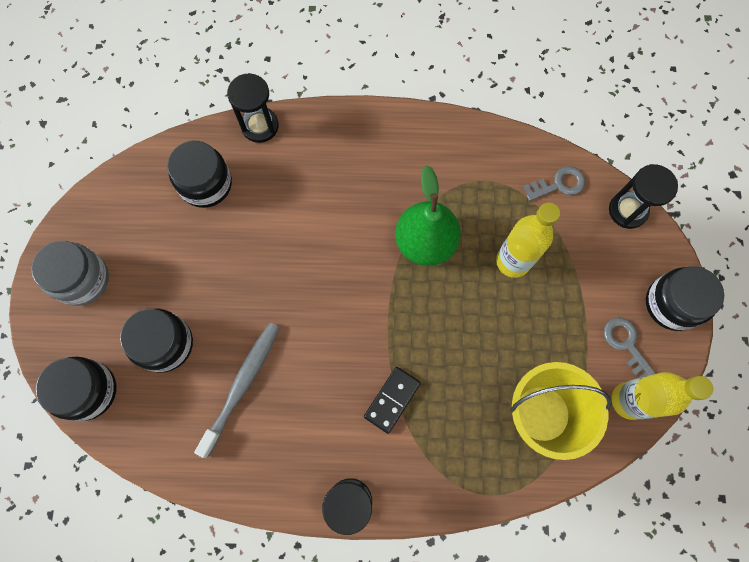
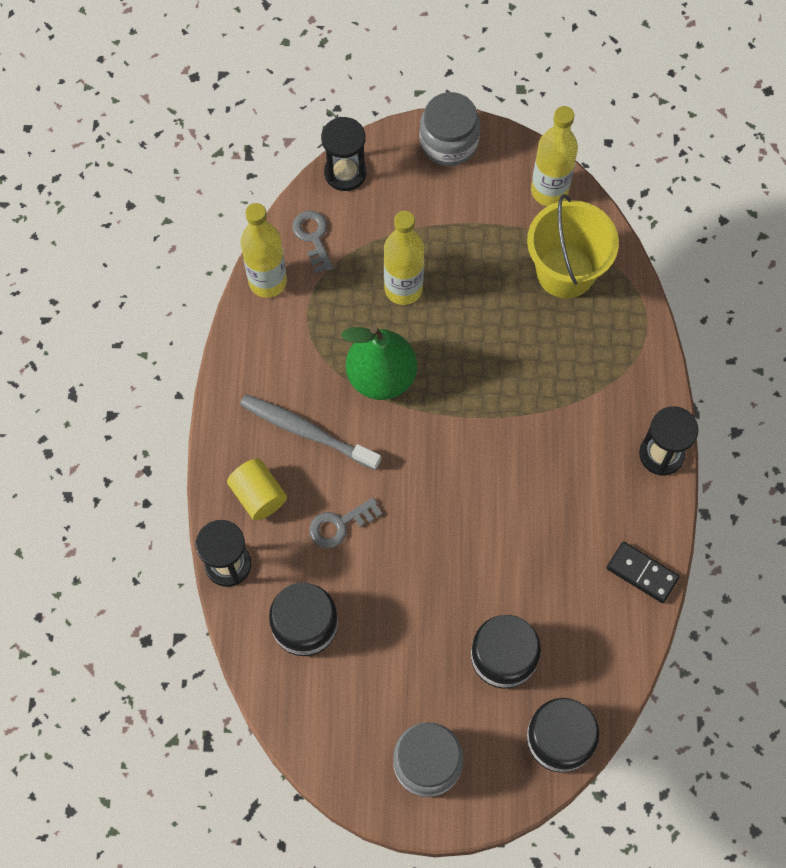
camera: 90 degrees left, 5 degrees down
(242, 385) = (547, 568): grey toothbrush -> grey toothbrush (307, 432)
(317, 146) = (258, 495): none -> yellow cylinder
(392, 400) = (557, 413): black domino -> black domino (642, 573)
(512, 148) = (267, 281): none -> yellow bottle
(625, 344) = (492, 188): grey key -> grey key (339, 525)
(672, 304) = (448, 142): black jar -> grey jar

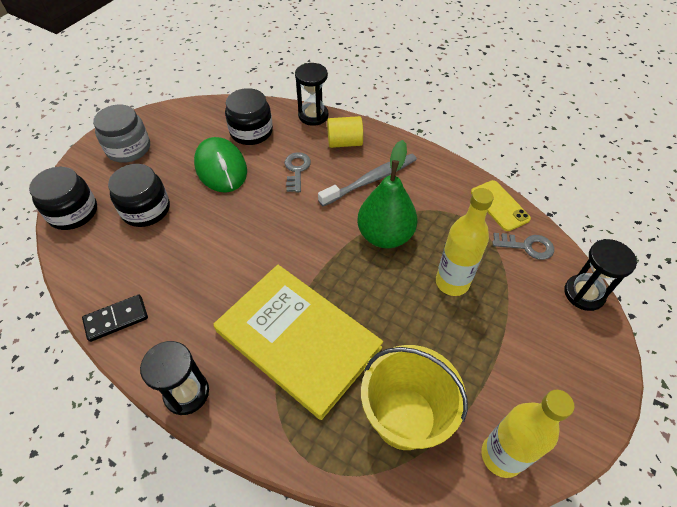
camera: 120 degrees right, 15 degrees down
(267, 281) = (499, 205): yellow bottle -> yellow phone
(389, 617) = (221, 168): none -> green mouse
(448, 142) = (593, 391): grey jar -> none
(552, 393) = (298, 339): none -> yellow book

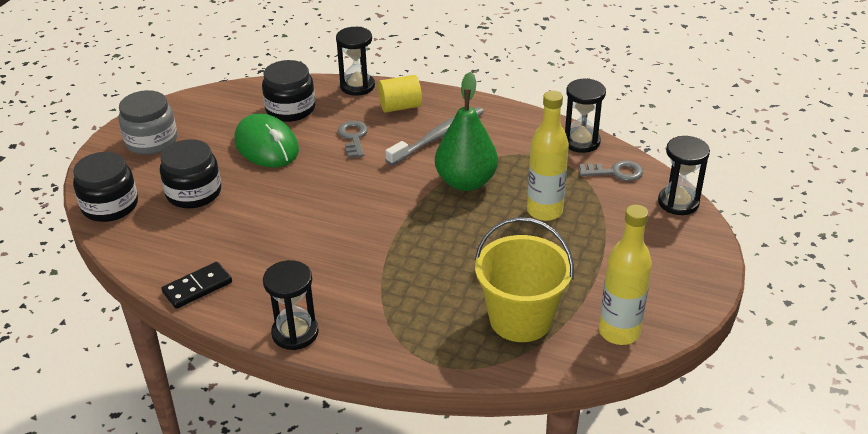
camera: 10 degrees left, 15 degrees down
(298, 339) = (397, 277): yellow book -> none
(499, 205) = (581, 142): yellow phone -> black hourglass

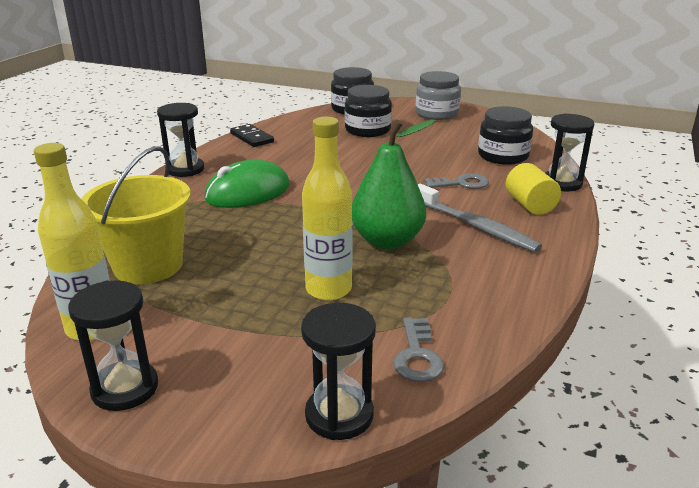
camera: 90 degrees right, 10 degrees down
(266, 146) = (438, 150): green mouse -> green mouse (248, 192)
(581, 142) = (491, 329): black hourglass -> black hourglass (125, 388)

